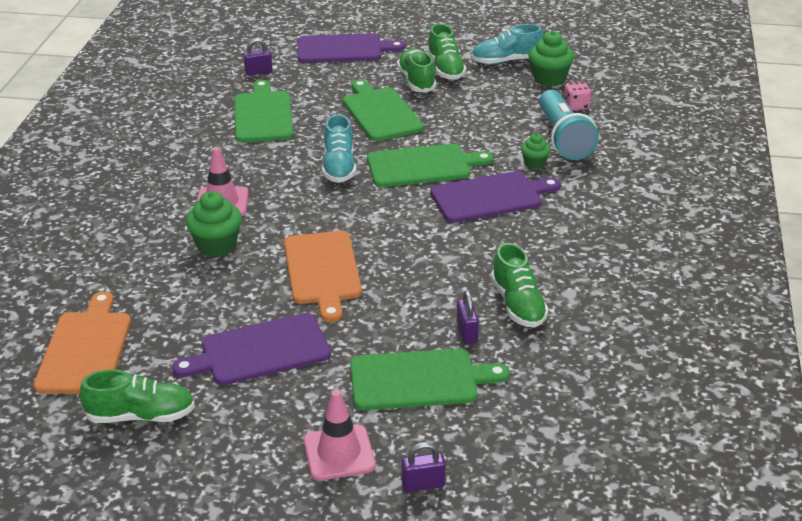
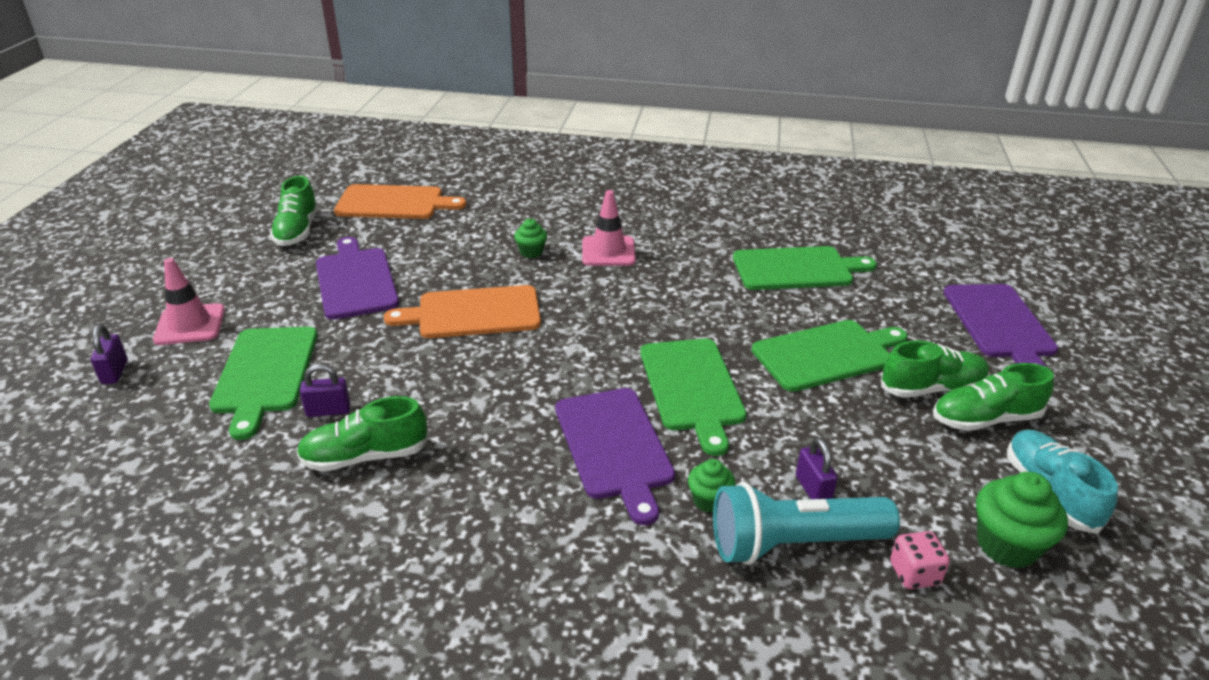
camera: 90 degrees right, 0 degrees up
(216, 246) = (531, 252): green cupcake -> green cupcake, size x0.59
(258, 72) = (902, 262): purple padlock -> purple padlock (813, 489)
(339, 167) = (684, 322): turquoise shoe -> none

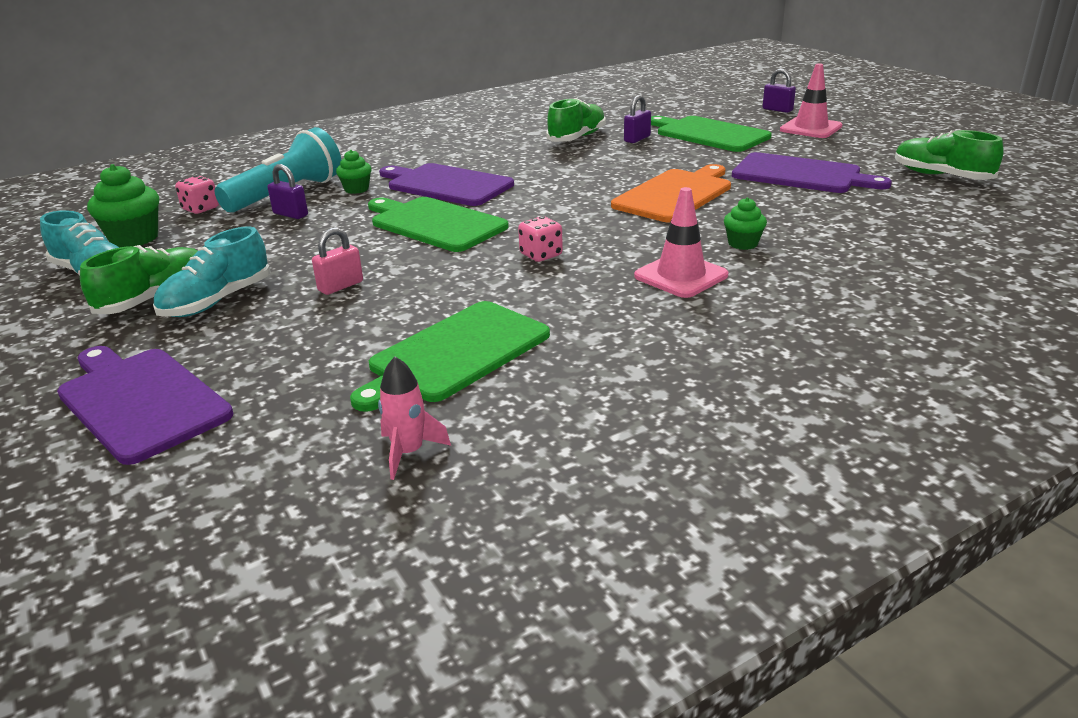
camera: 140 degrees right, 5 degrees down
(394, 203) = (964, 221): orange cutting board -> none
(660, 309) = (541, 255): none -> pink dice
(827, 354) = (340, 286): green cutting board -> pink padlock
(862, 237) = (408, 452): none -> pink rocket
(931, 388) = (217, 301): green shoe -> turquoise shoe

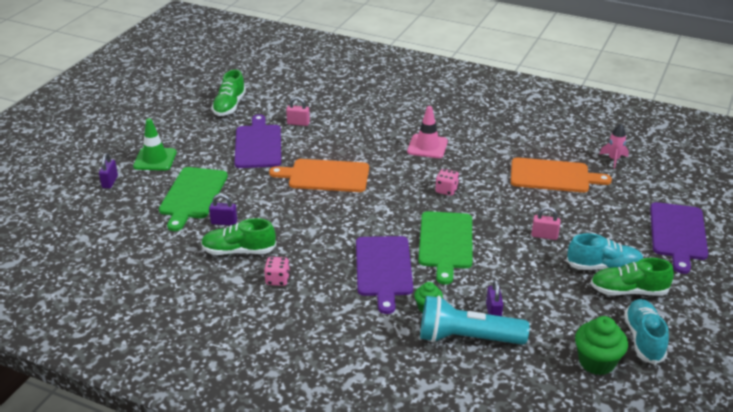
camera: 125 degrees left, 5 degrees up
(201, 209) = (530, 366): pink dice -> pink dice (277, 280)
(454, 354) = (553, 176): green cutting board -> orange cutting board
(743, 243) = (375, 140): green cupcake -> none
(810, 128) = (155, 159): pink traffic cone -> green traffic cone
(849, 205) = (298, 123): none -> pink padlock

